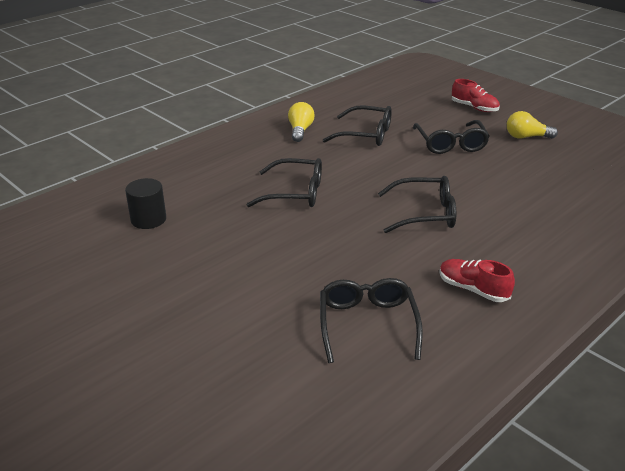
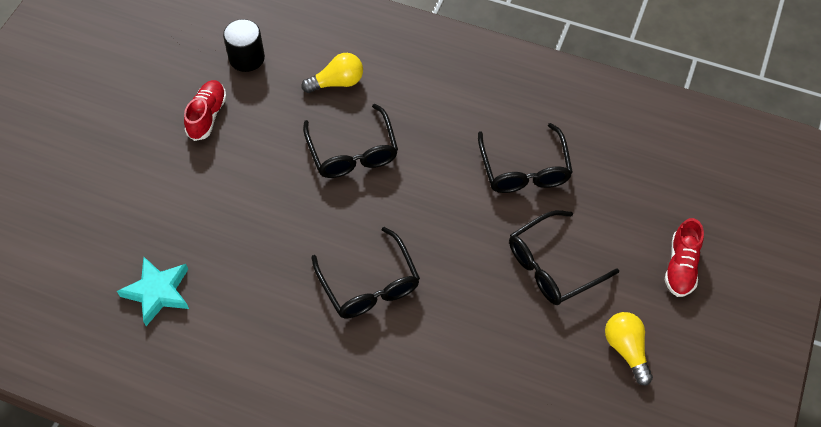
camera: 65 degrees right, 25 degrees up
(300, 130) = (495, 102): yellow light bulb -> yellow light bulb (337, 82)
(367, 325) = (157, 292): black glasses -> turquoise star
(473, 289) = (246, 366): red shoe -> red shoe (207, 116)

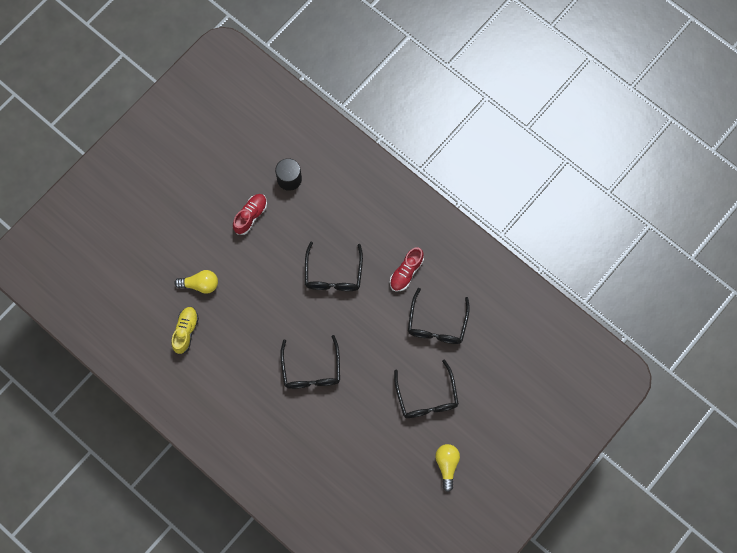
camera: 20 degrees right, 15 degrees up
(157, 292) = (186, 331): turquoise star -> yellow shoe
(337, 82) = (341, 218): yellow light bulb -> yellow light bulb (200, 284)
(553, 266) = (426, 396): black glasses -> black glasses turned 90 degrees counterclockwise
(681, 266) = (505, 424): red shoe -> red shoe (406, 272)

